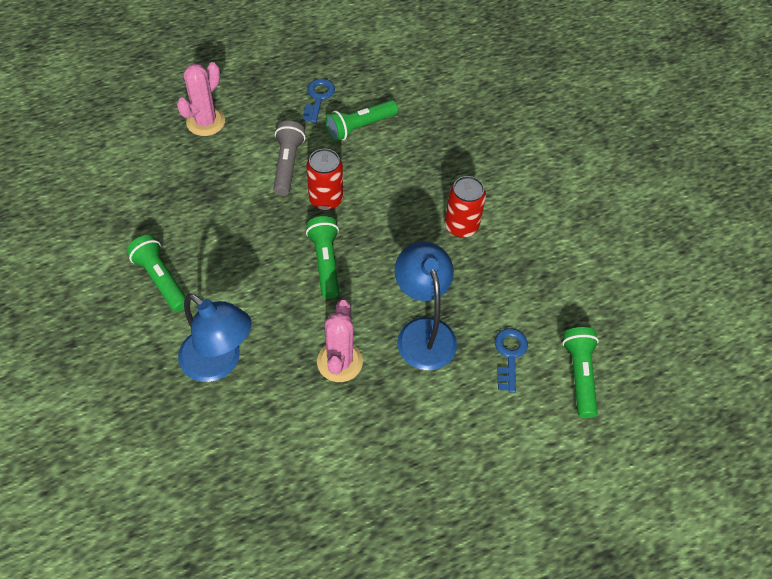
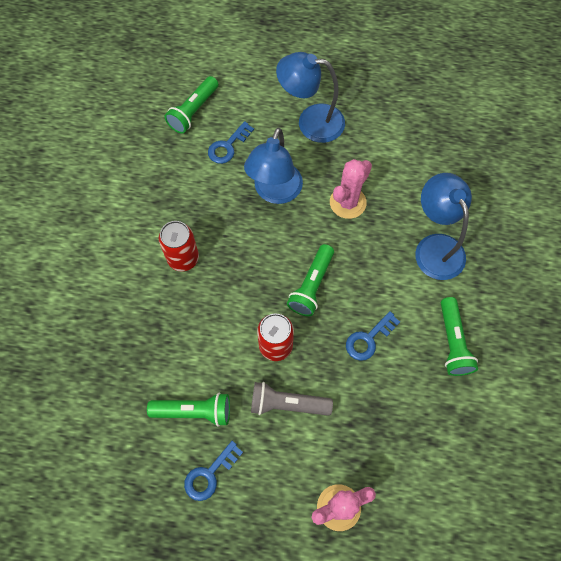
camera: 145 degrees left, 10 degrees up
(244, 244) = (368, 339): none -> blue key
(287, 165) = (287, 404): grey flashlight -> grey flashlight turned 60 degrees clockwise
(442, 437) = (311, 122): none -> blue lamp

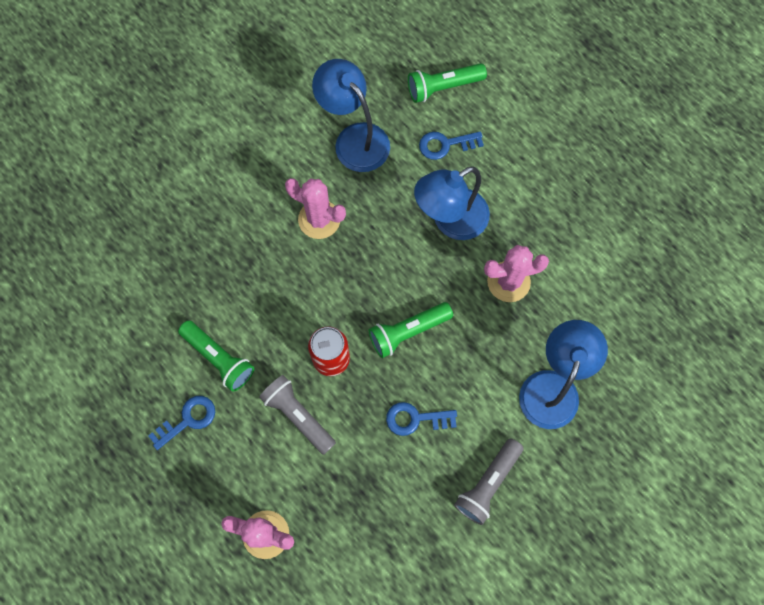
camera: 40 degrees right, 5 degrees up
(183, 258) = (319, 219): red can -> pink cactus
(209, 474) = (188, 420): blue key -> blue key turned 150 degrees clockwise
(311, 122) = (543, 178): blue lamp -> blue lamp (354, 139)
(453, 342) = (488, 483): green flashlight -> grey flashlight

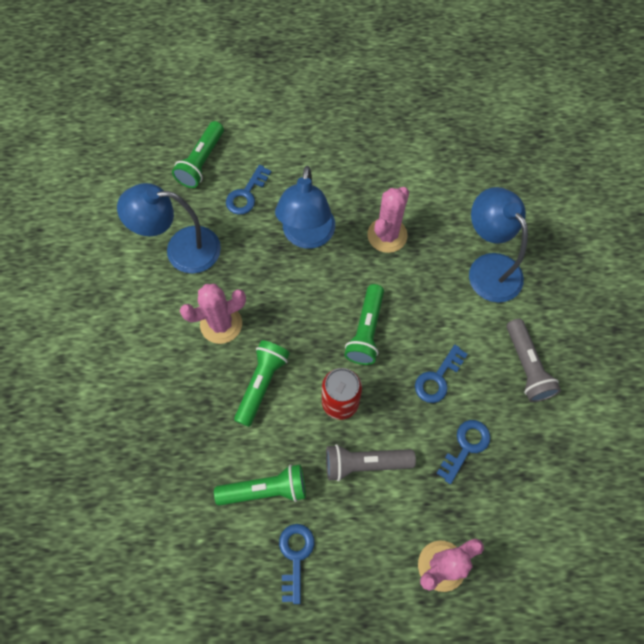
camera: 50 degrees left, 5 degrees down
(296, 289) = (261, 384): none -> green flashlight
(376, 484) = (466, 446): none -> blue key

